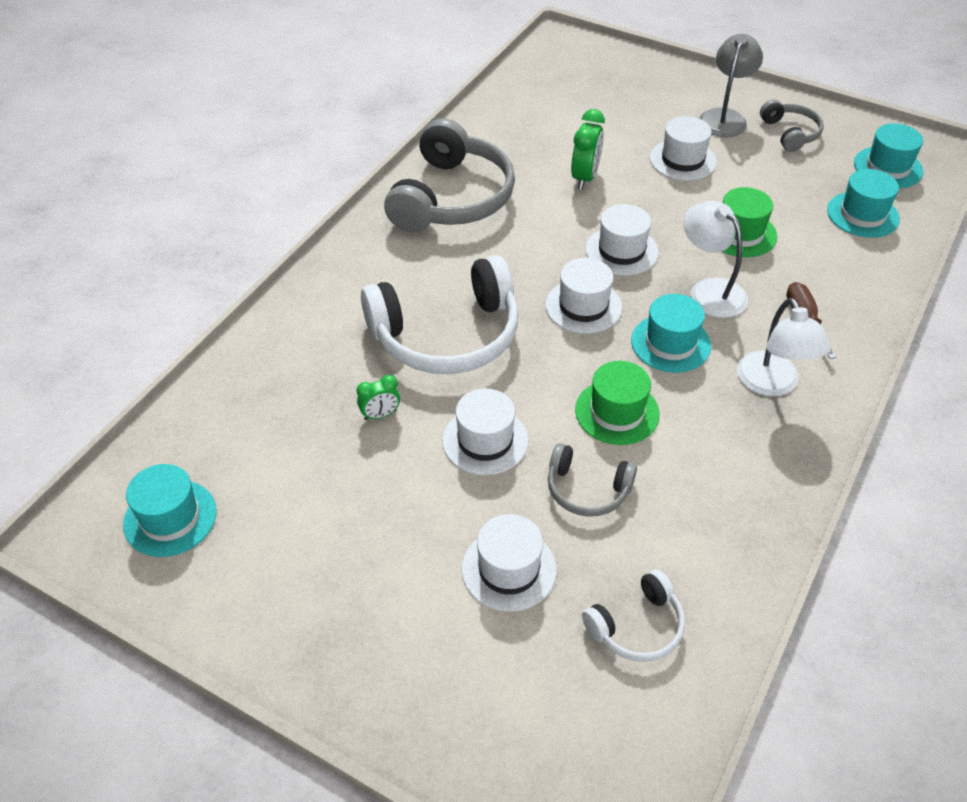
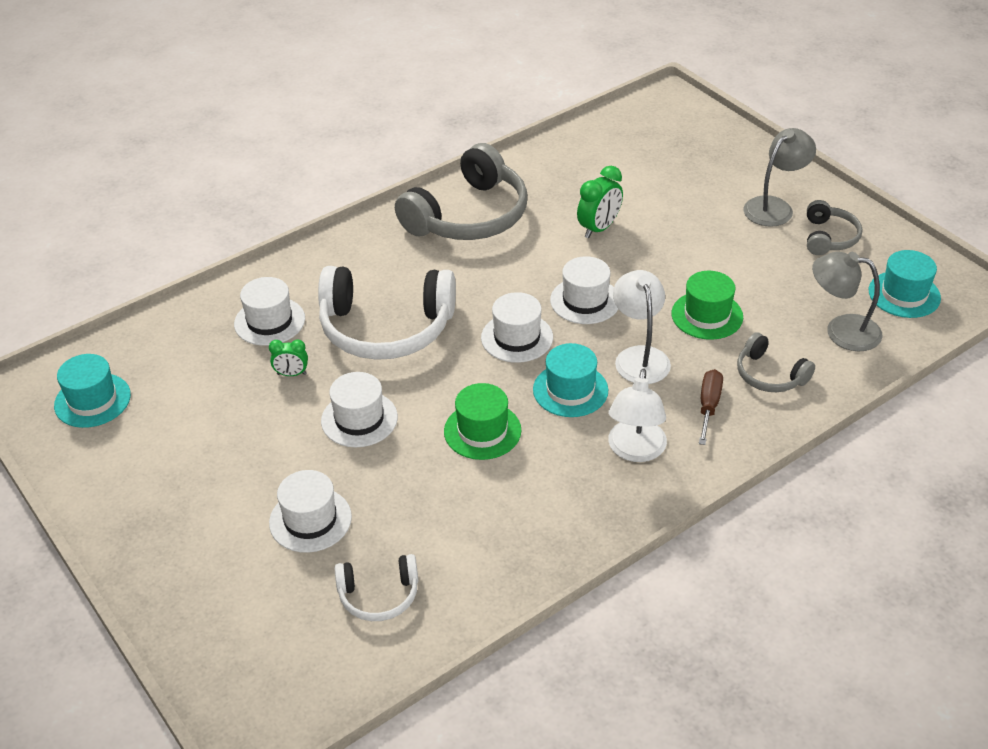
camera: 25 degrees right, 5 degrees down
(587, 490) = (413, 482): grey headphones -> grey headphones (769, 375)
(683, 160) = (702, 236): white hat -> white hat (269, 321)
(862, 214) = (841, 331): turquoise hat -> grey lamp

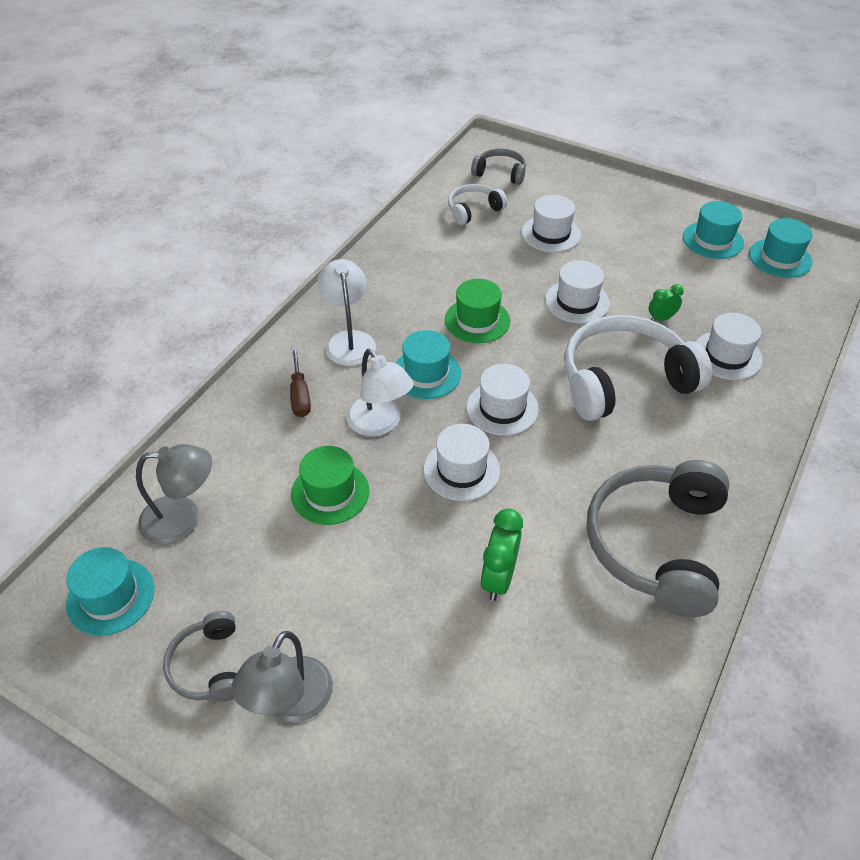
camera: 155 degrees right, 5 degrees up
(134, 446) = (712, 240): none -> turquoise hat
(769, 375) = (251, 443): grey headphones -> grey headphones (500, 173)

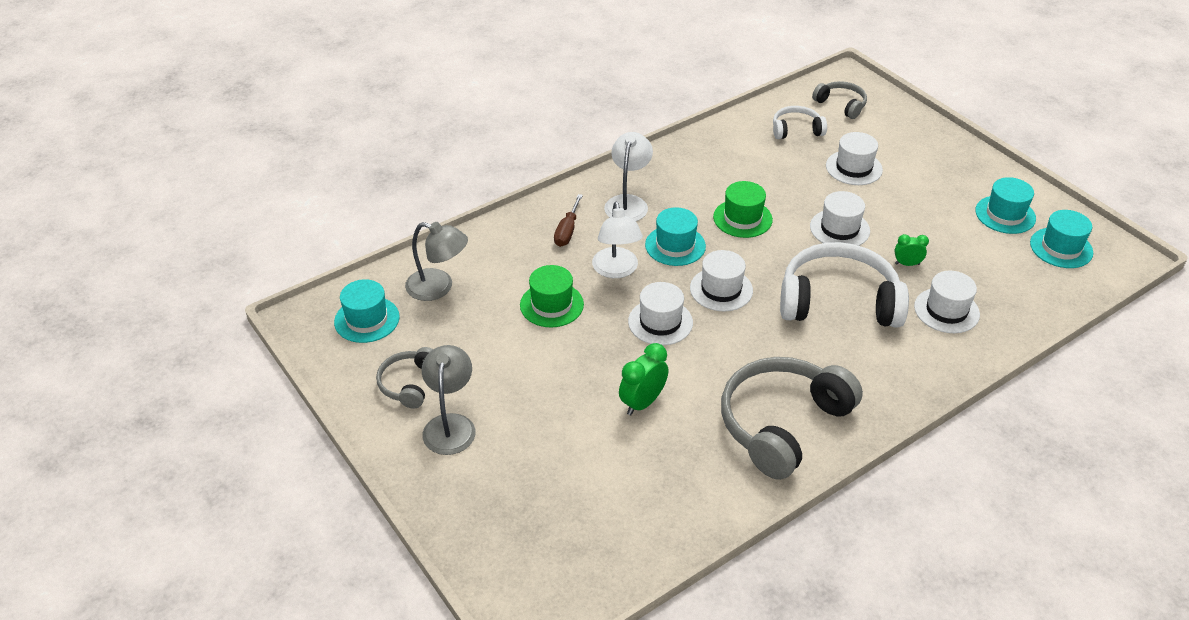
camera: 25 degrees right, 5 degrees down
(290, 703) = (450, 425): grey lamp -> grey lamp turned 135 degrees clockwise

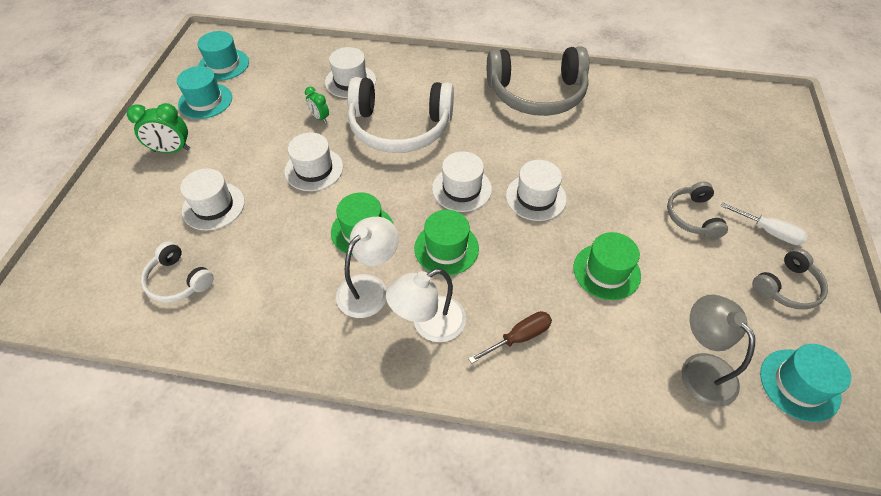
camera: 135 degrees left, 10 degrees up
(450, 425) = (768, 231): grey lamp -> white screwdriver
(616, 270) = (520, 262): white lamp -> white lamp (369, 288)
(642, 402) = (610, 157): green clock -> green clock (171, 150)
(675, 245) = (446, 248): turquoise hat -> green hat
(838, 301) = (399, 127): white headphones -> white headphones turned 45 degrees counterclockwise
(841, 105) = (97, 275): grey headphones -> grey headphones (692, 217)

